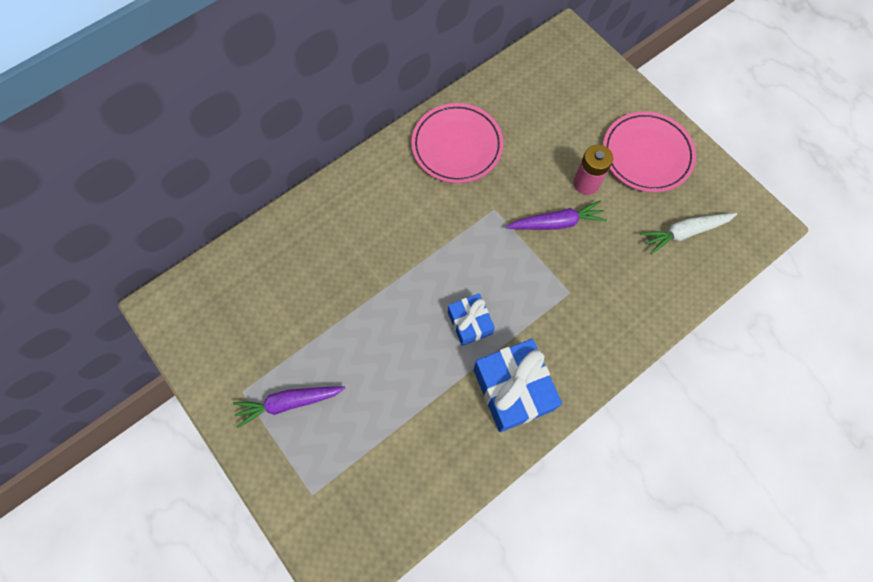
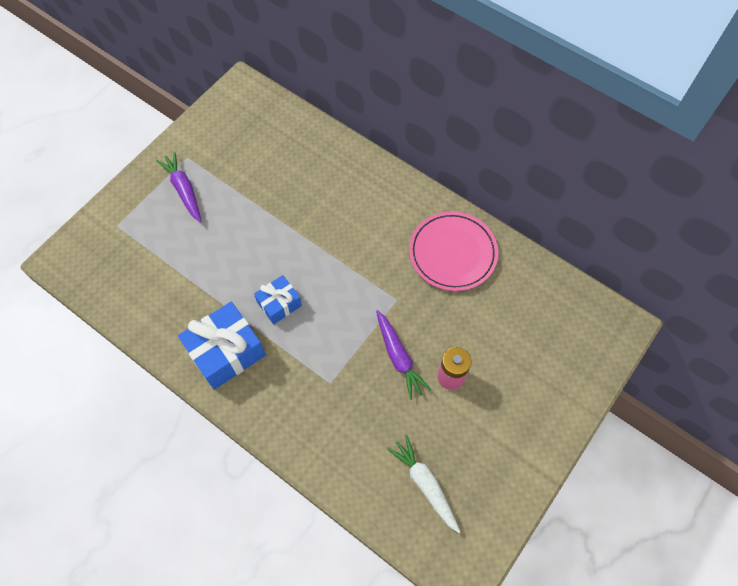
camera: 75 degrees right, 5 degrees down
(646, 154) = (505, 431): pink plate -> none

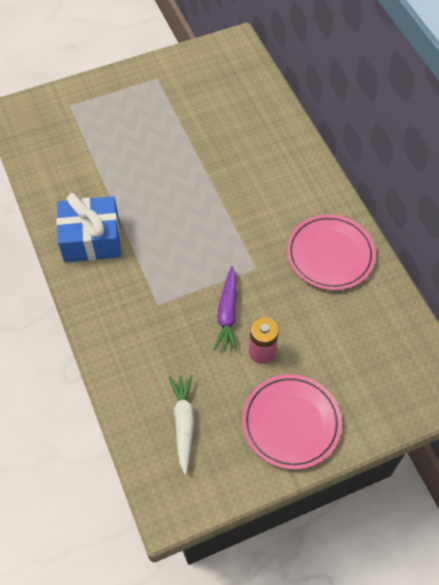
camera: 30 degrees right, 5 degrees down
(184, 190) = (138, 102): purple carrot -> none
(279, 304) = (157, 224): blue gift -> none
(516, 428) = (291, 423): none -> pink plate

